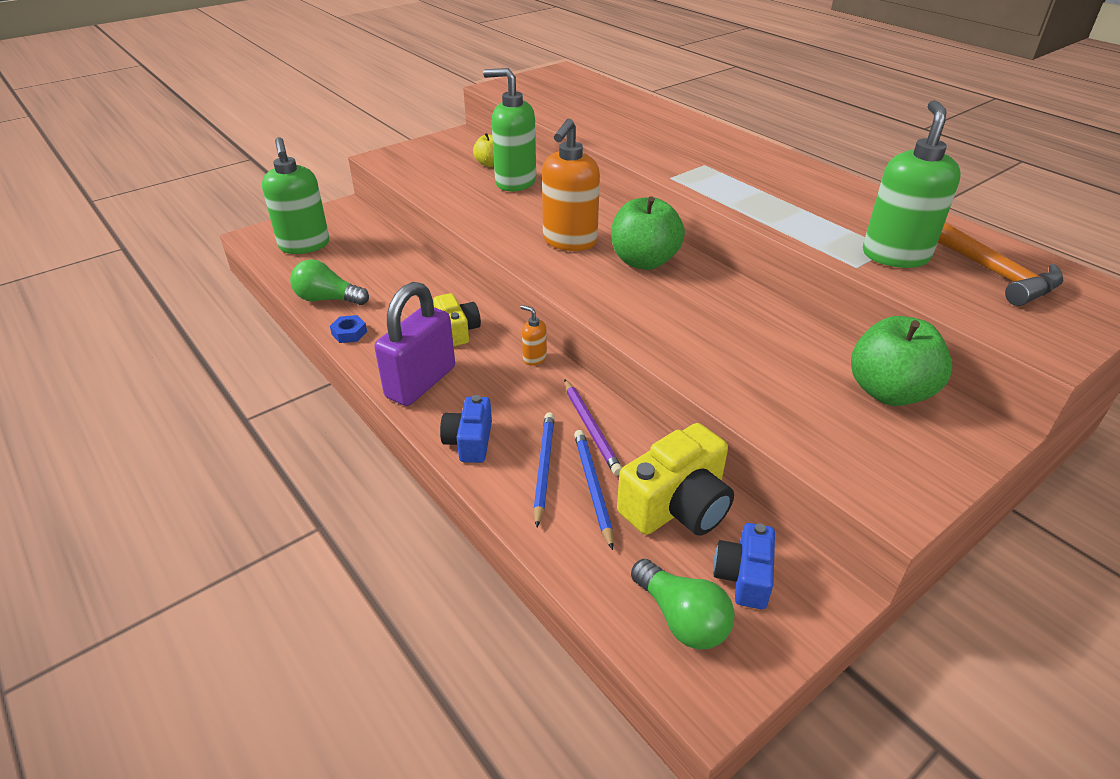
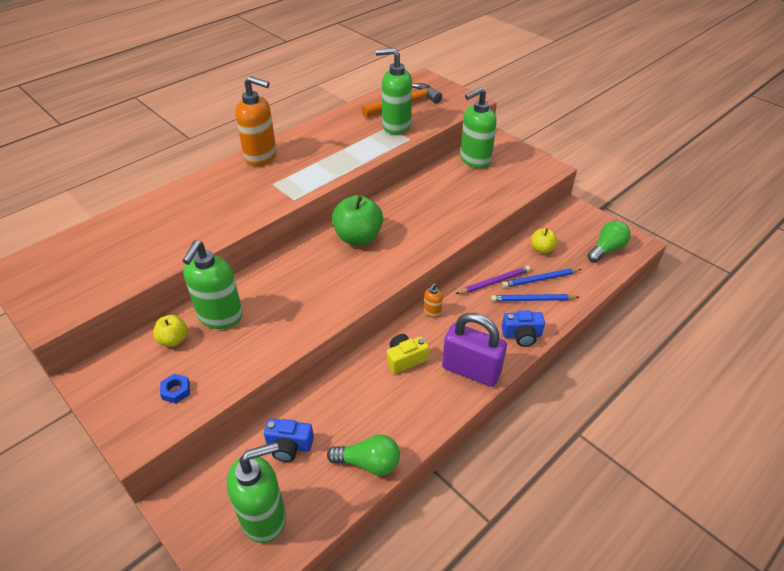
camera: 95 degrees left, 5 degrees up
(328, 299) = (368, 463): green light bulb -> green light bulb turned 90 degrees counterclockwise
(349, 333) = (418, 431): blue nut -> blue nut (176, 391)
(569, 241) = (331, 275): orange soap dispenser -> orange soap dispenser (261, 156)
(677, 506) = (541, 249): yellow camera -> yellow apple
(743, 576) = (576, 230): blue camera -> blue camera (289, 446)
(888, 392) = (474, 160): green apple -> green soap dispenser

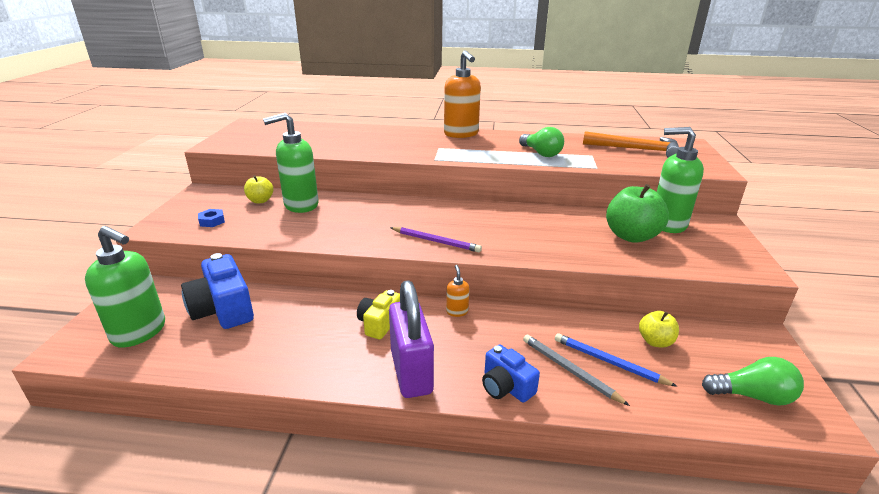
camera: 50 degrees right, 15 degrees down
(289, 446) = (223, 309): blue camera -> blue camera, size x1.63
(358, 237) = (462, 216): green apple -> green apple (631, 236)
(368, 463) = (234, 360): green light bulb -> green light bulb (541, 153)
(396, 126) = (600, 157): green soap dispenser -> none
(405, 359) = (379, 323): yellow camera -> yellow camera turned 90 degrees counterclockwise
(432, 312) = (457, 311): orange soap dispenser -> orange soap dispenser turned 90 degrees clockwise
(494, 282) = (553, 331): purple pencil -> purple pencil (435, 241)
(532, 299) = (570, 370): blue pencil -> grey pencil

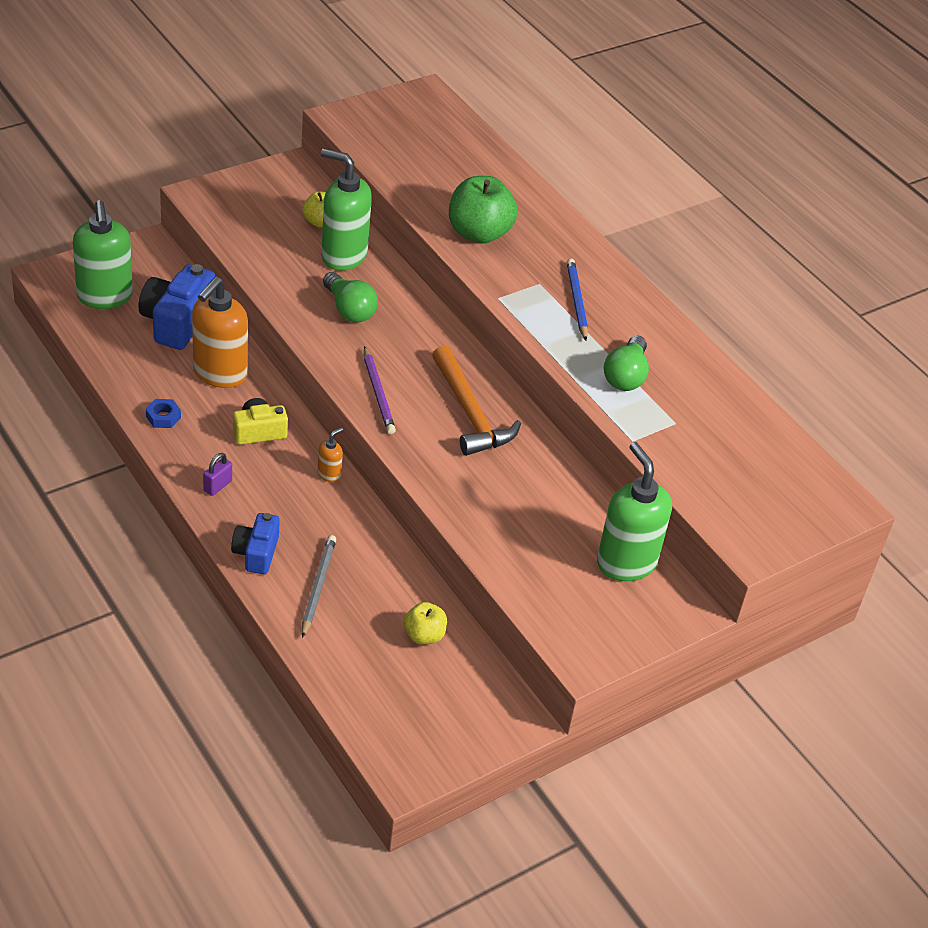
camera: 45 degrees right, 15 degrees up
(212, 221) = (248, 220): blue nut -> blue nut (163, 417)
(411, 372) = (217, 486): purple padlock -> purple padlock, size x0.41
(461, 134) = (610, 280): orange soap dispenser -> orange soap dispenser (219, 373)
(609, 362) = (357, 610): blue pencil -> blue pencil (577, 301)
(631, 236) = (556, 539): green apple -> green apple (479, 233)
(636, 149) = (748, 458): orange hammer -> orange hammer (470, 413)
(752, 396) = (401, 722): green light bulb -> green light bulb (349, 309)

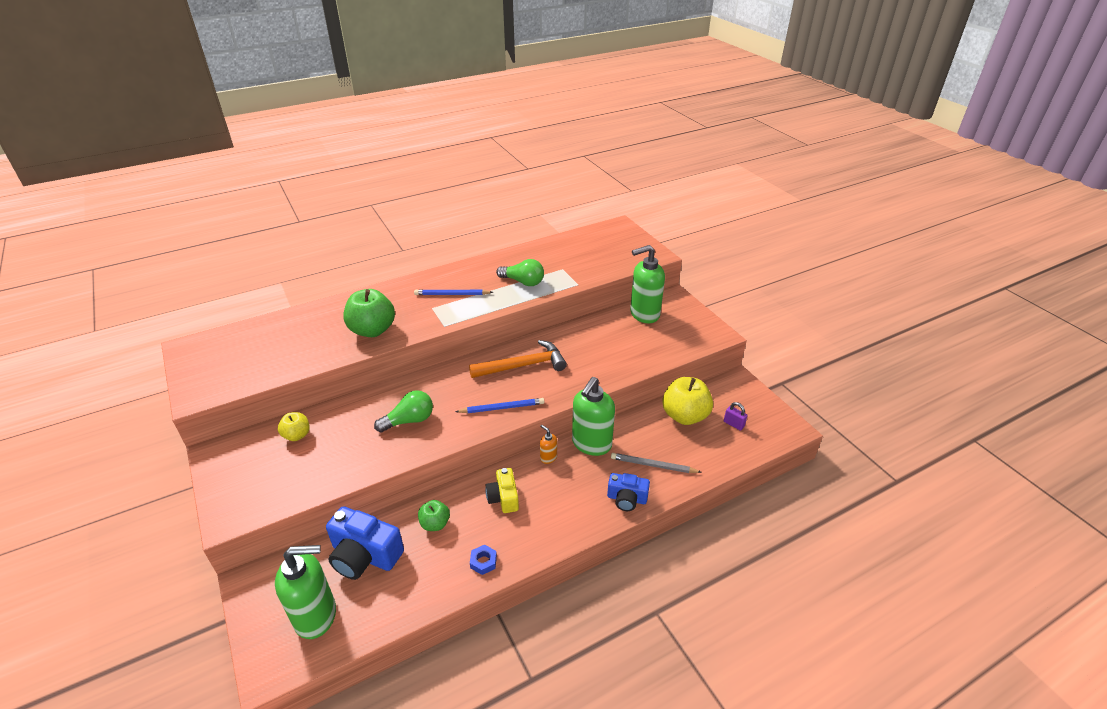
camera: 80 degrees left, 5 degrees down
(217, 486) = (561, 523): purple padlock -> purple padlock (733, 424)
(219, 373) = (435, 524): orange soap dispenser -> green apple
(343, 256) = (344, 422): green soap dispenser -> green soap dispenser (591, 444)
(378, 393) = (502, 408): purple pencil -> blue pencil
(424, 635) = (684, 416): yellow apple -> yellow apple, size x1.82

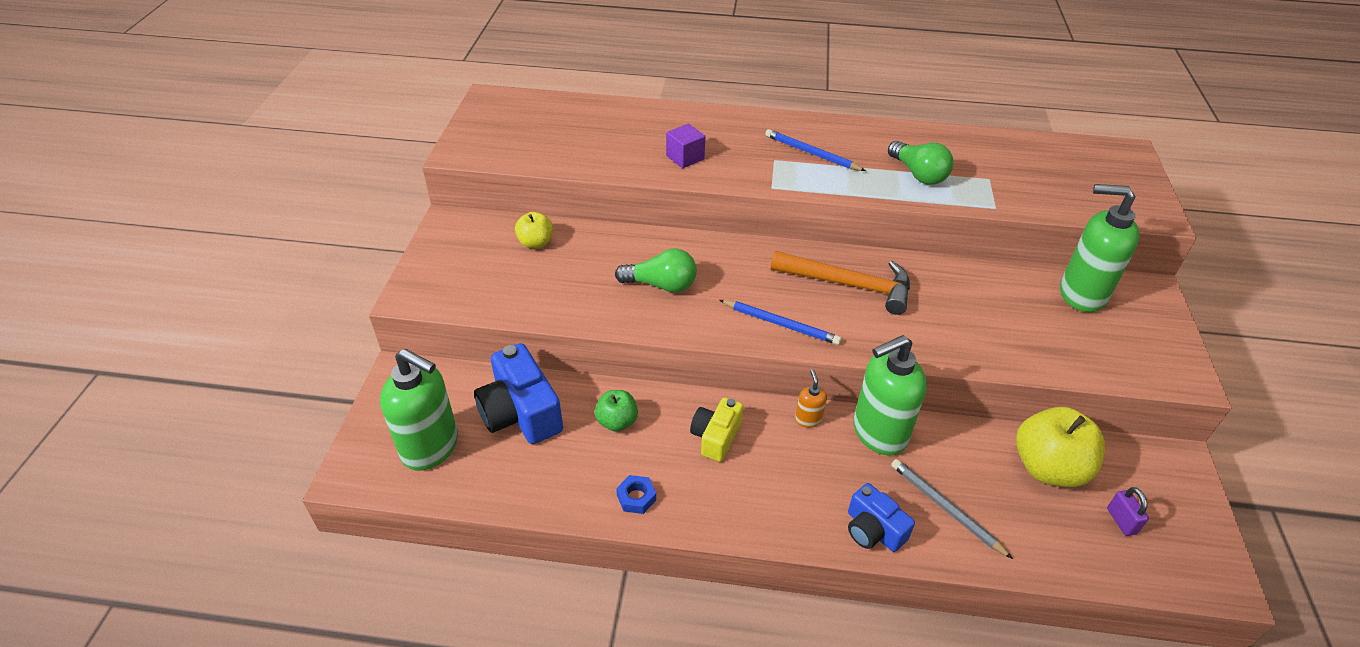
camera: 35 degrees right, 5 degrees up
(372, 330) = (685, 157): green apple -> purple cube

